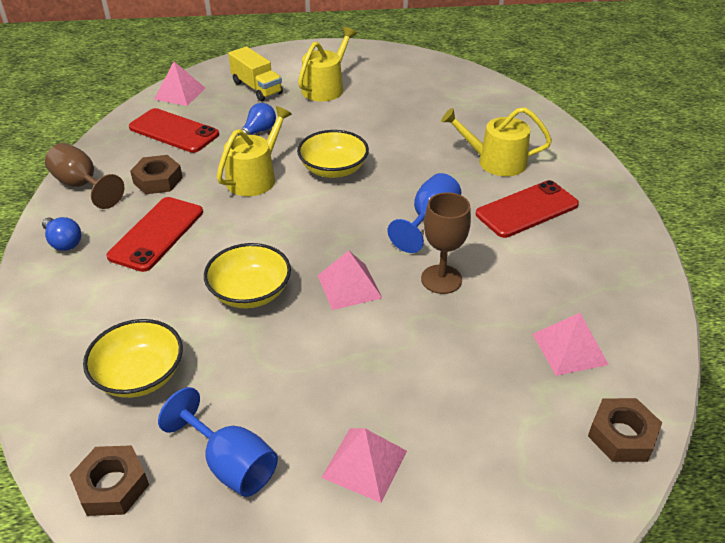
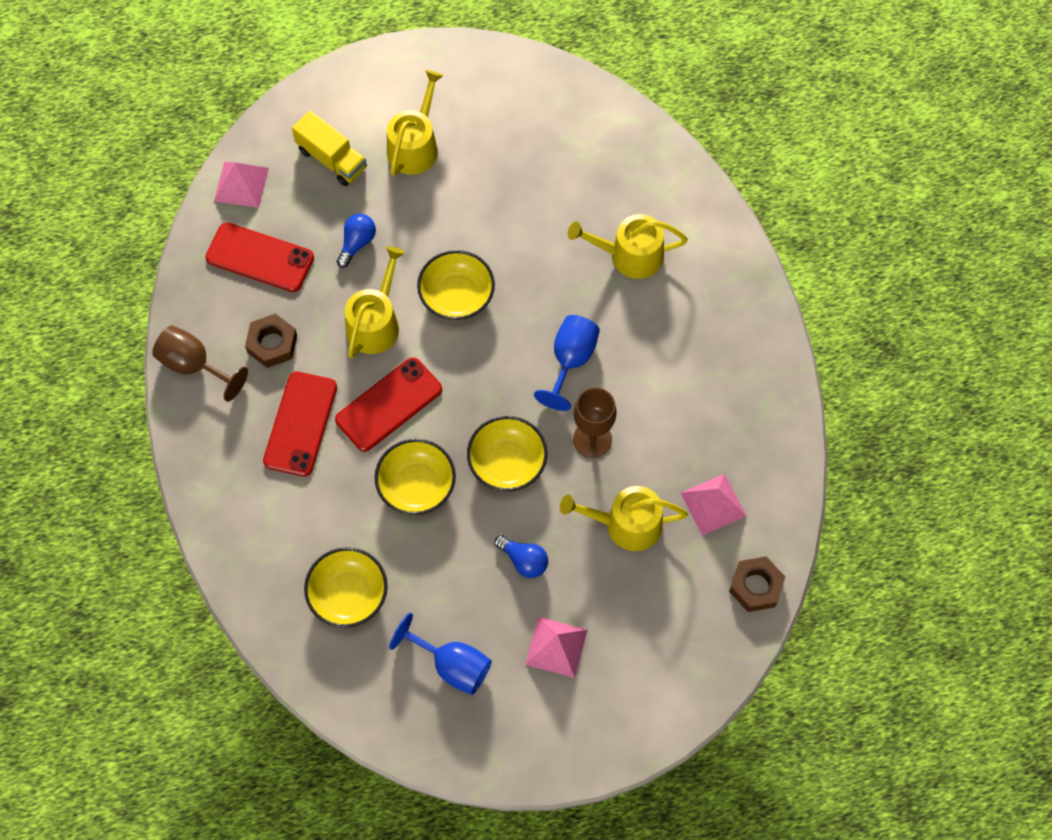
camera: 10 degrees left, 25 degrees up
(63, 242) = (211, 451): blue light bulb -> blue light bulb (523, 560)
(112, 486) = (366, 699): brown nut -> none
(349, 286) = (507, 463): pink pyramid -> yellow bowl
(467, 354) = (625, 524): none -> yellow watering can
(527, 209) = (667, 328): red phone -> red phone (389, 405)

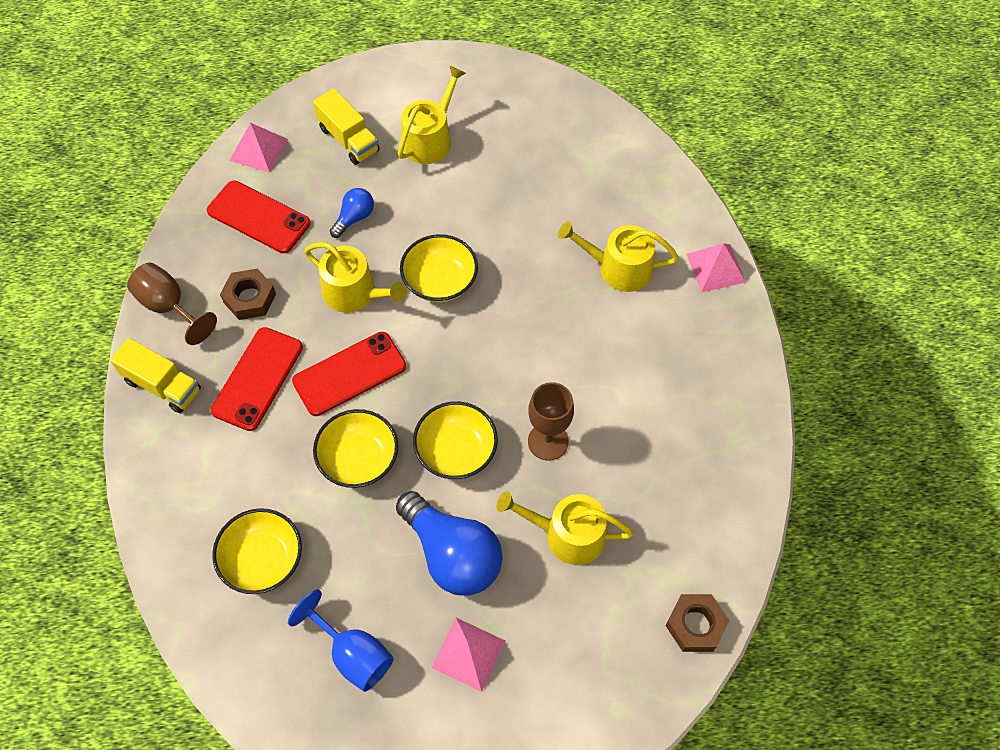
camera: 10 degrees right, 5 degrees down
(209, 445) = (162, 385): none -> yellow truck
(375, 322) = (355, 293): yellow watering can -> yellow watering can turned 90 degrees clockwise
(523, 560) = (452, 554): blue light bulb -> blue light bulb, size x2.02
(571, 360) = (541, 359): blue goblet -> none
(713, 504) = (663, 529): pink pyramid -> pink pyramid (716, 268)

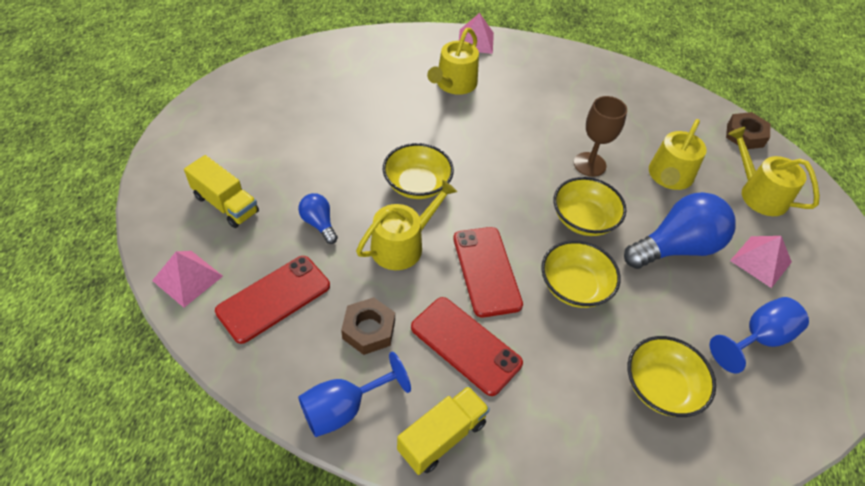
camera: 75 degrees left, 10 degrees down
(169, 306) = (344, 408): brown goblet -> blue goblet
(349, 139) = (226, 204): yellow truck -> yellow truck turned 60 degrees clockwise
(430, 139) = (264, 150): yellow watering can -> yellow watering can (758, 193)

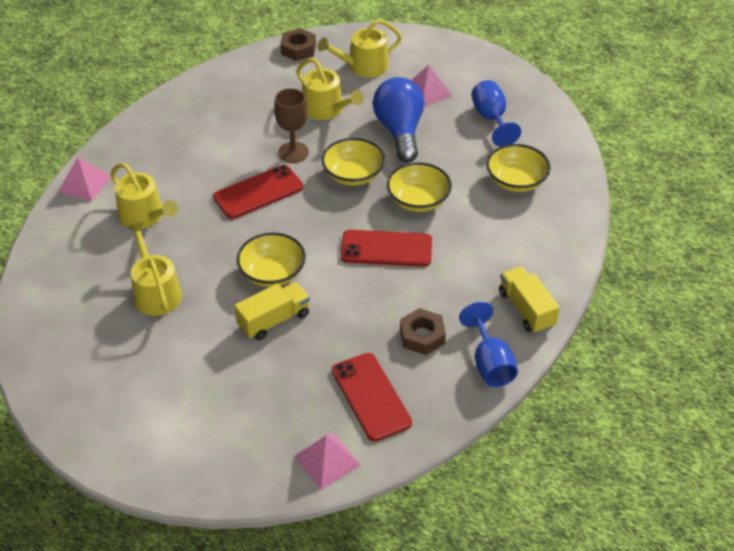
camera: 70 degrees left, 5 degrees down
(226, 204) = (243, 423): yellow truck -> yellow truck (274, 320)
(319, 224) = (295, 353): blue light bulb -> none
(402, 245) = (340, 297): yellow watering can -> yellow watering can (155, 292)
(465, 345) = (453, 278): red phone -> red phone (258, 192)

